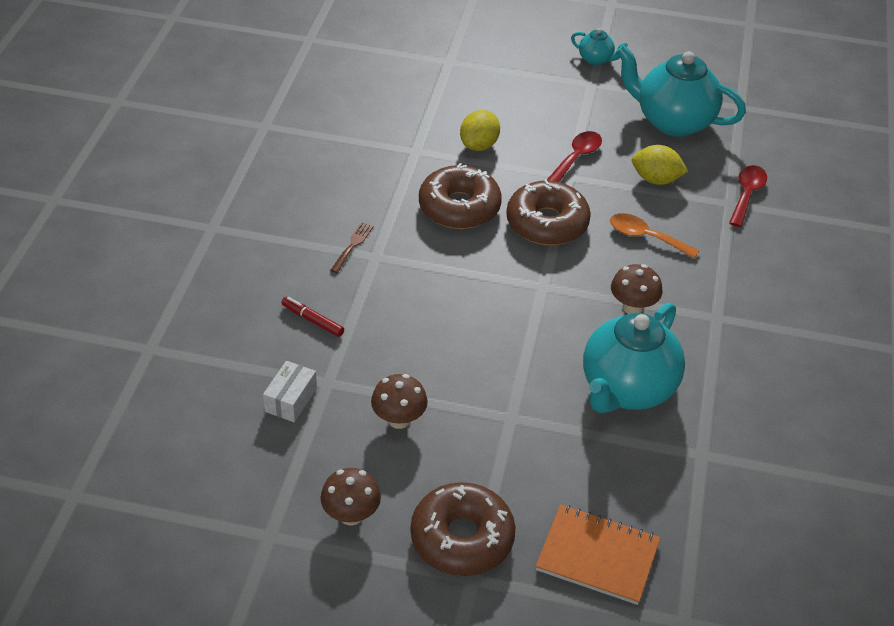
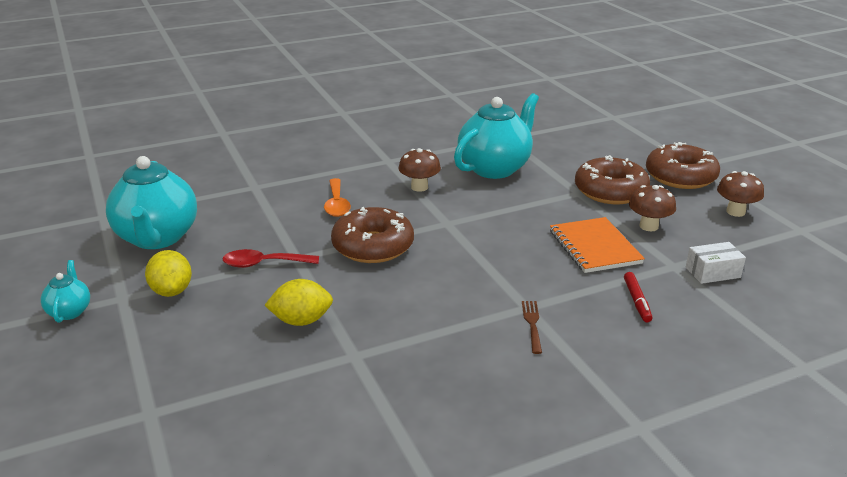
camera: 125 degrees left, 15 degrees down
(352, 246) = (532, 324): brown fork -> brown fork turned 105 degrees clockwise
(459, 207) = (407, 293): brown donut -> brown donut (610, 191)
(597, 556) = (619, 143): orange notebook -> orange notebook (594, 247)
(627, 389) = (495, 168): turquoise teapot -> turquoise teapot turned 45 degrees counterclockwise
(656, 180) = (257, 221): yellow lemon -> yellow lemon (172, 291)
(747, 194) = (236, 184): red spoon -> none

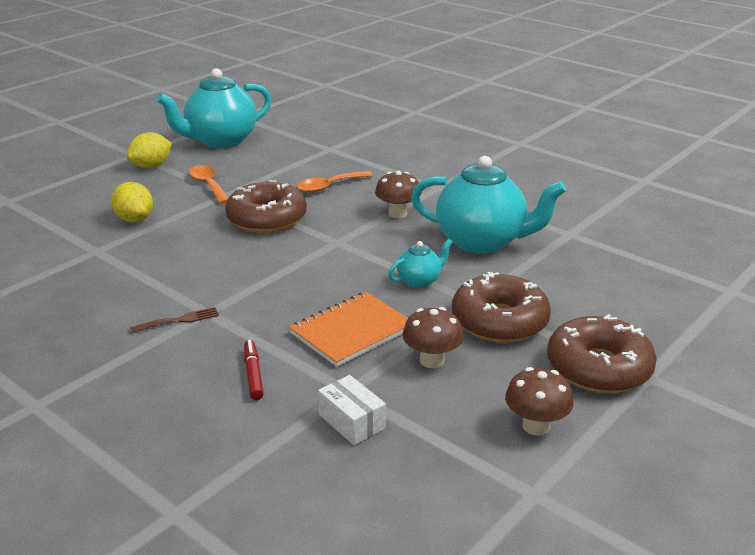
camera: 65 degrees right, 0 degrees up
(70, 311) = (110, 145): turquoise teapot -> turquoise teapot (419, 281)
(264, 264) = (208, 185): red spoon -> orange spoon
(636, 301) = (253, 374): red marker -> red marker turned 105 degrees clockwise

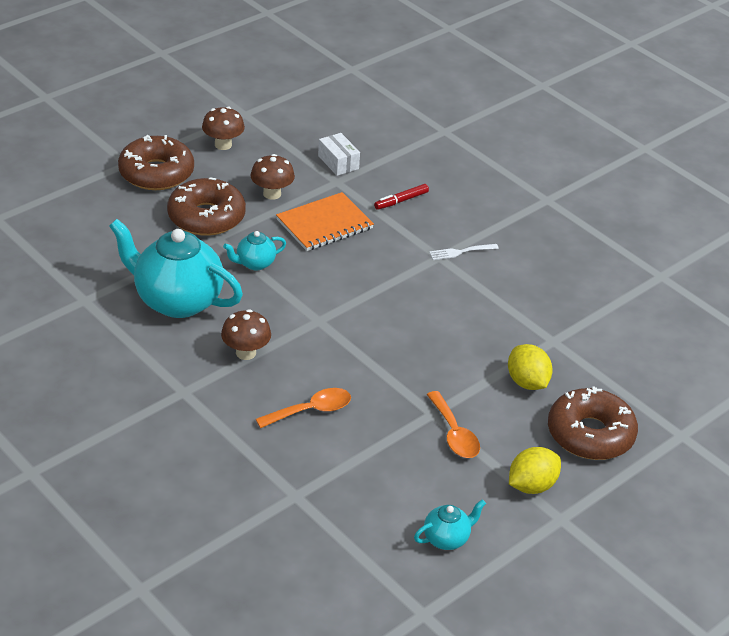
camera: 175 degrees left, 10 degrees up
(178, 320) = (461, 252): brown fork -> white fork
(220, 141) = (447, 539): turquoise teapot -> turquoise teapot, size x0.46
(253, 374) = (401, 201): red marker -> red marker turned 60 degrees clockwise
(267, 219) = (386, 364): brown donut -> brown donut (590, 434)

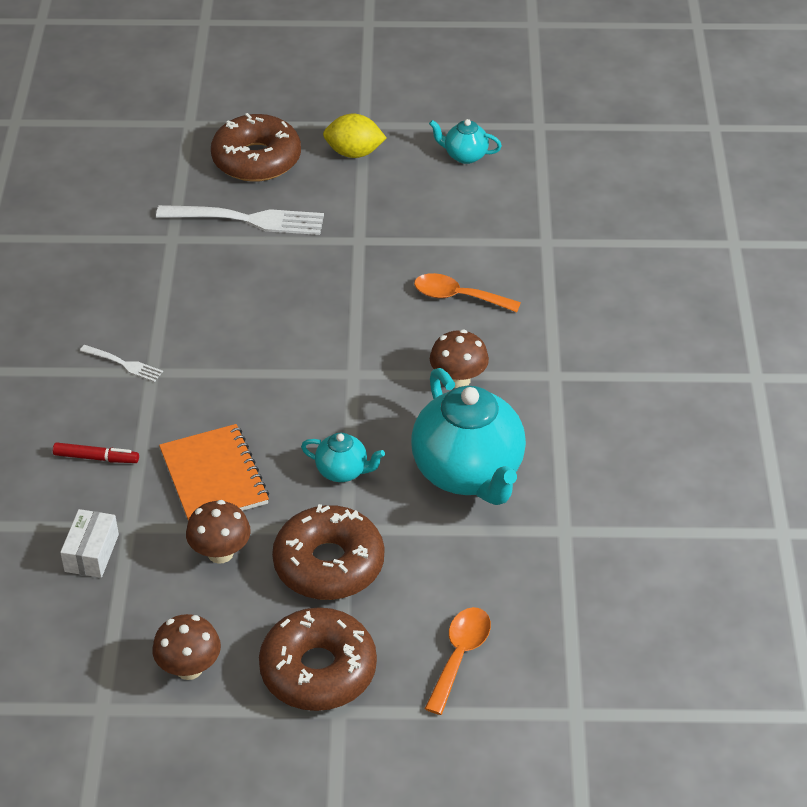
camera: 135 degrees left, 5 degrees up
(324, 224) = (214, 477): orange notebook -> orange notebook turned 60 degrees clockwise
(454, 434) = (362, 216): orange spoon -> orange spoon (460, 655)
(527, 382) = (246, 220): yellow lemon -> white fork

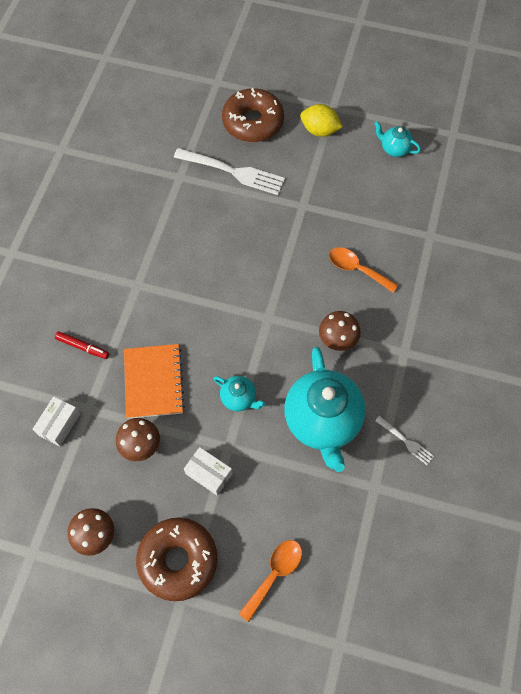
camera: 15 degrees right, 20 degrees up
(123, 364) = (120, 274): white fork -> white fork (405, 441)
(329, 564) = (209, 474): brown donut -> white box

